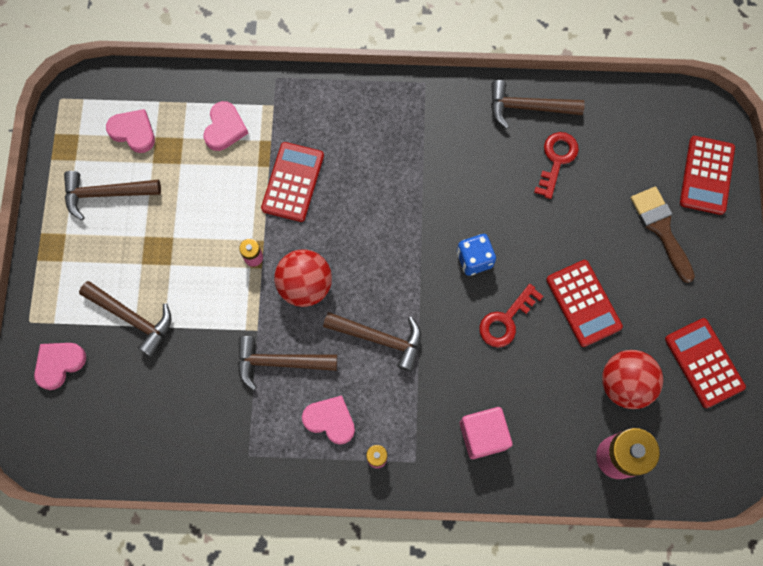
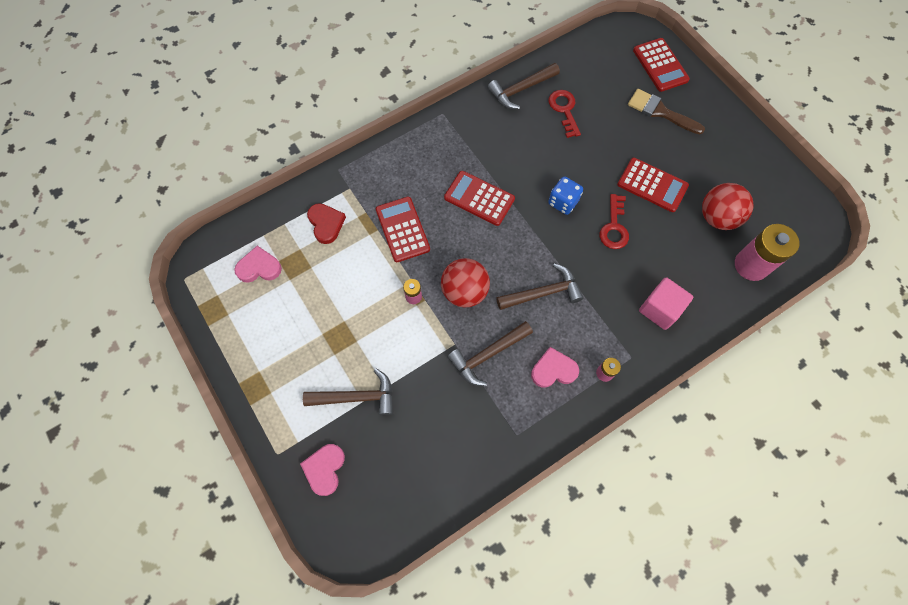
camera: 35 degrees left, 5 degrees down
(106, 193) = (270, 322): brown hammer -> none
(225, 128) = (326, 224): pink heart -> red heart
(704, 363) = (751, 174): red calculator -> red calculator (479, 198)

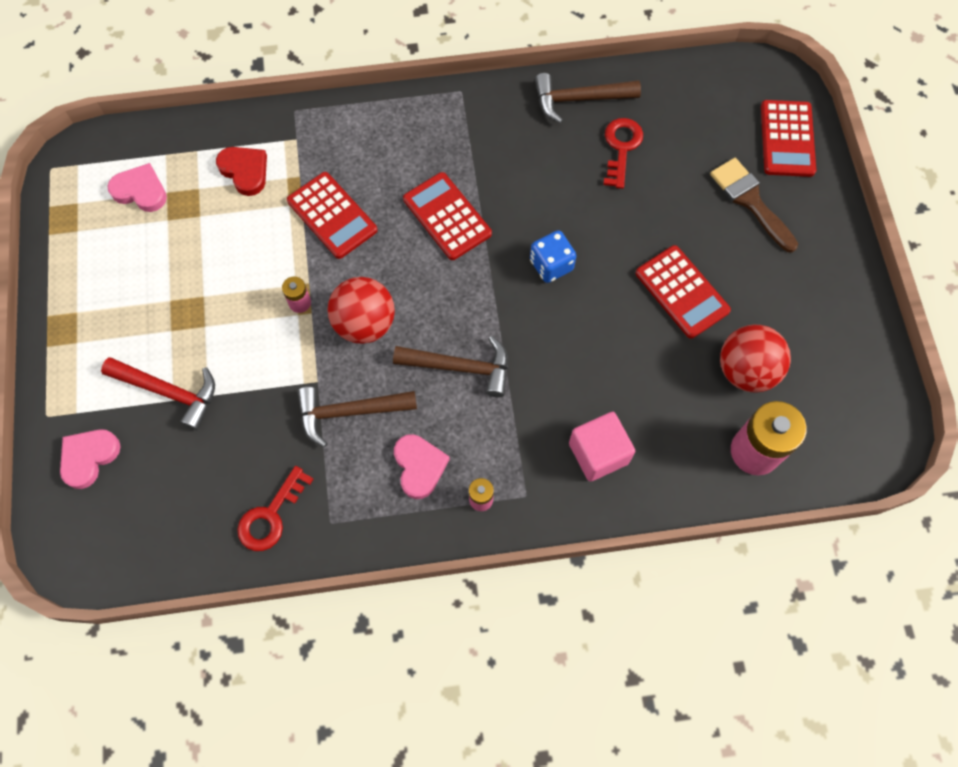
camera: 25 degrees right, 0 degrees up
(326, 224) = (245, 171): red heart -> red heart turned 45 degrees counterclockwise
(356, 397) = (169, 392): brown hammer -> red hammer
(402, 229) = (332, 216): red calculator -> red calculator turned 135 degrees clockwise
(553, 370) = (419, 466): pink heart -> pink heart turned 60 degrees clockwise
(614, 227) = (599, 324): red key -> red key (270, 516)

